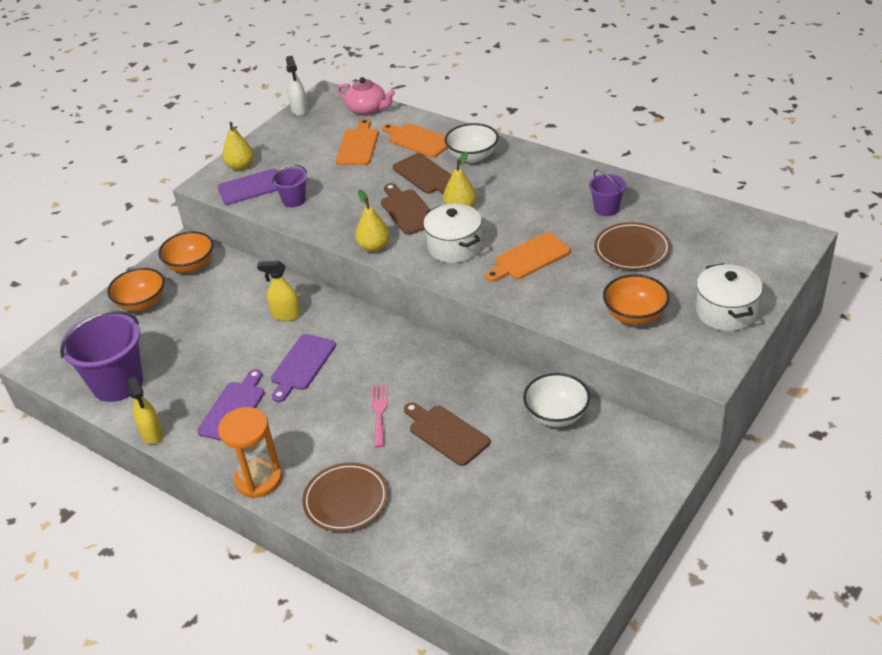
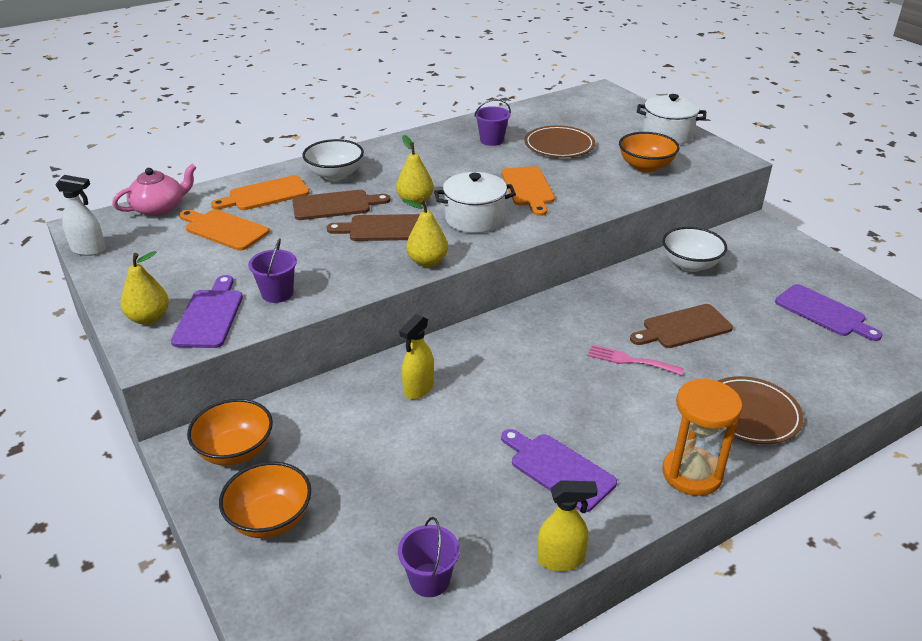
camera: 70 degrees left, 5 degrees down
(117, 383) = (429, 580): purple bucket -> purple bucket, size x0.50
(302, 365) = (517, 397): purple cutting board -> purple cutting board (823, 312)

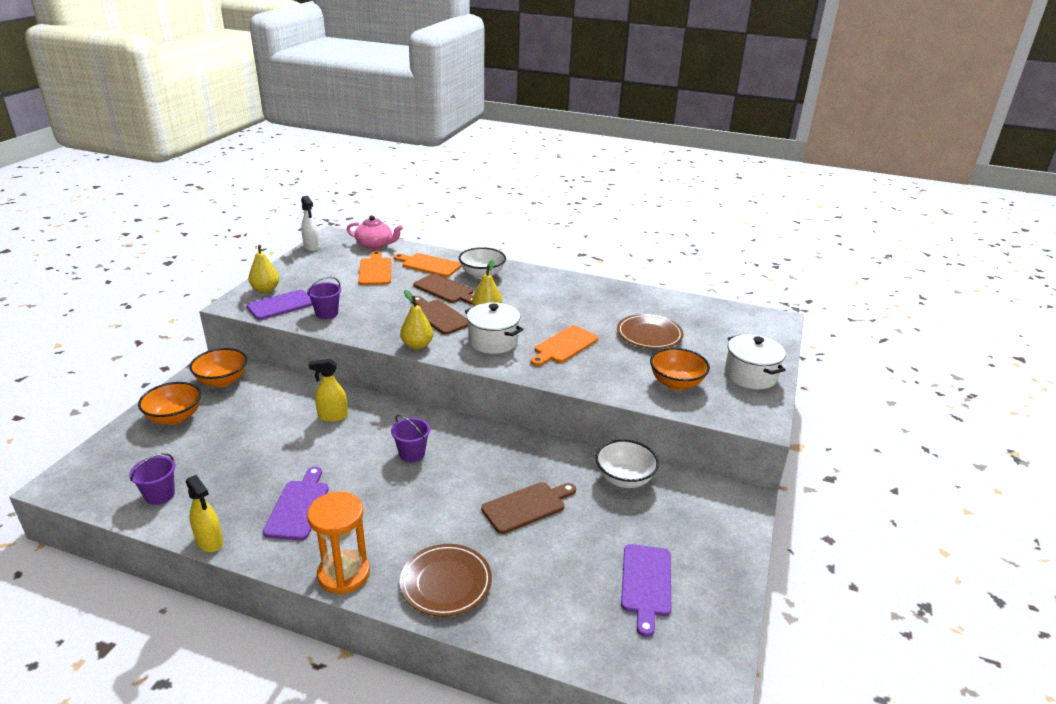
camera: 50 degrees right, 5 degrees down
(491, 140) = (613, 306): purple bucket -> purple bucket (412, 453)
(630, 360) = (454, 494): pink fork -> none
(683, 327) = (527, 506): brown cutting board -> brown cutting board turned 120 degrees clockwise

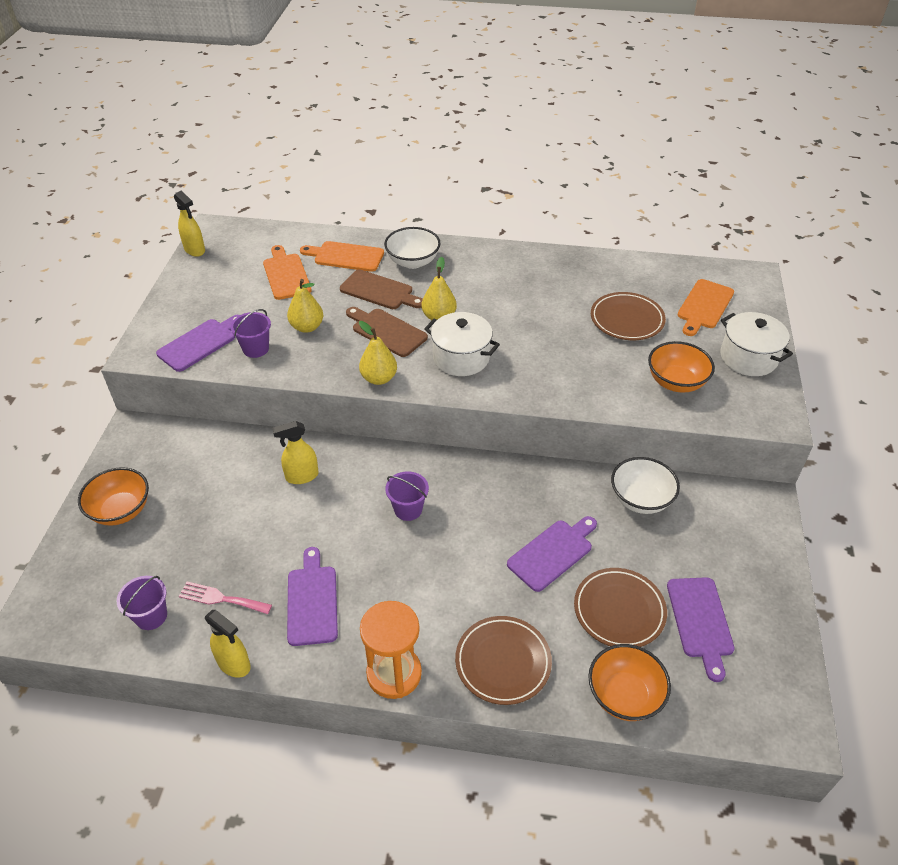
camera: 10 degrees left, 15 degrees up
(222, 381) = (154, 450): orange bowl -> orange bowl (624, 695)
(223, 492) = (221, 598): none -> pink fork
(266, 290) = (167, 325): yellow pear -> yellow pear (307, 327)
(312, 247) = (195, 250): white spray bottle -> yellow spray bottle
(375, 245) = (269, 235): pink teapot -> none
(527, 506) = (553, 553): brown cutting board -> purple cutting board
(564, 346) = (541, 351): orange cutting board -> orange cutting board (704, 306)
(571, 561) = (619, 610): none -> brown plate

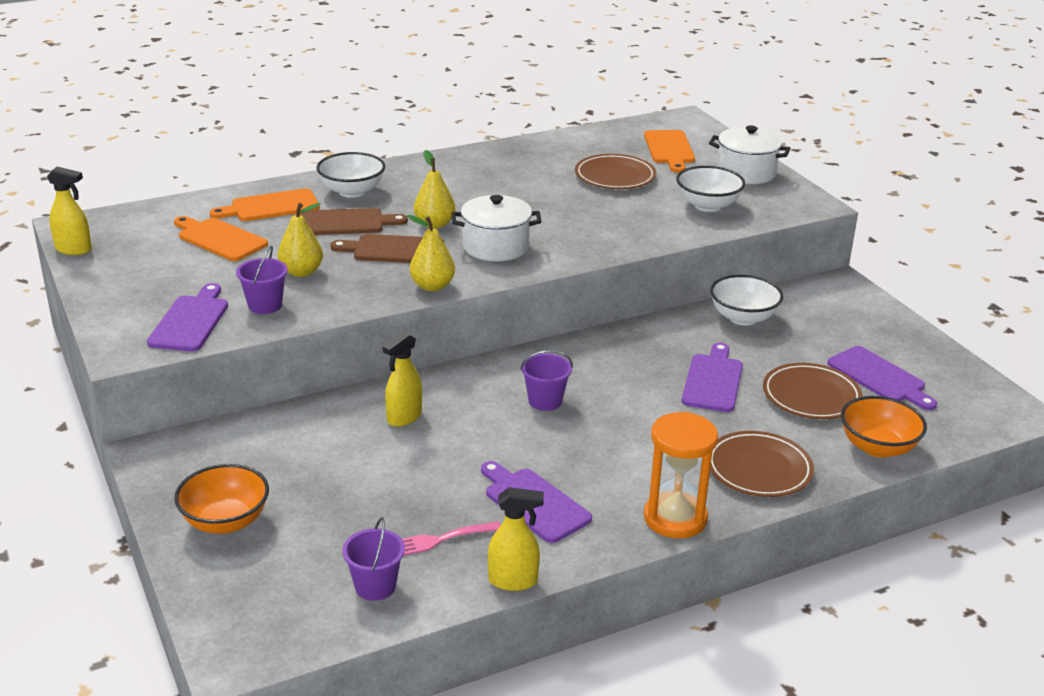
camera: 35 degrees left, 15 degrees down
(676, 382) = (708, 205): orange bowl -> white bowl

